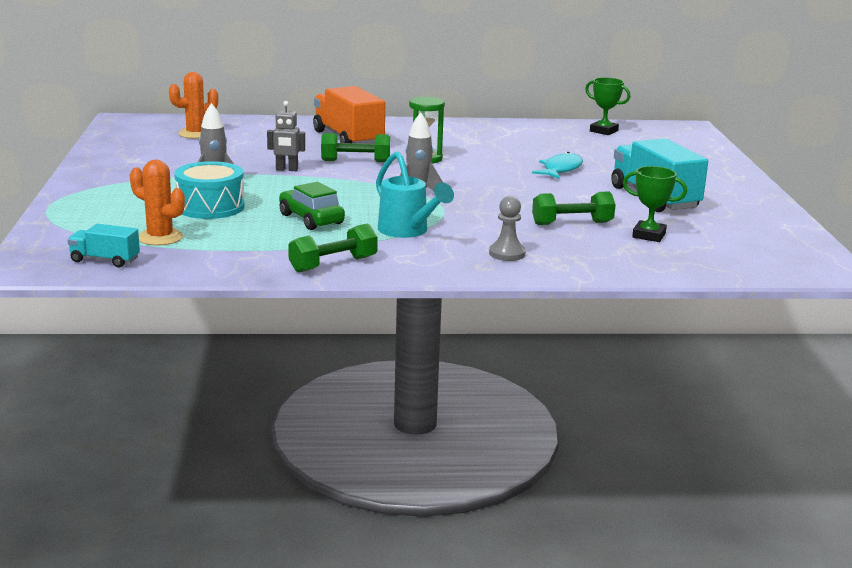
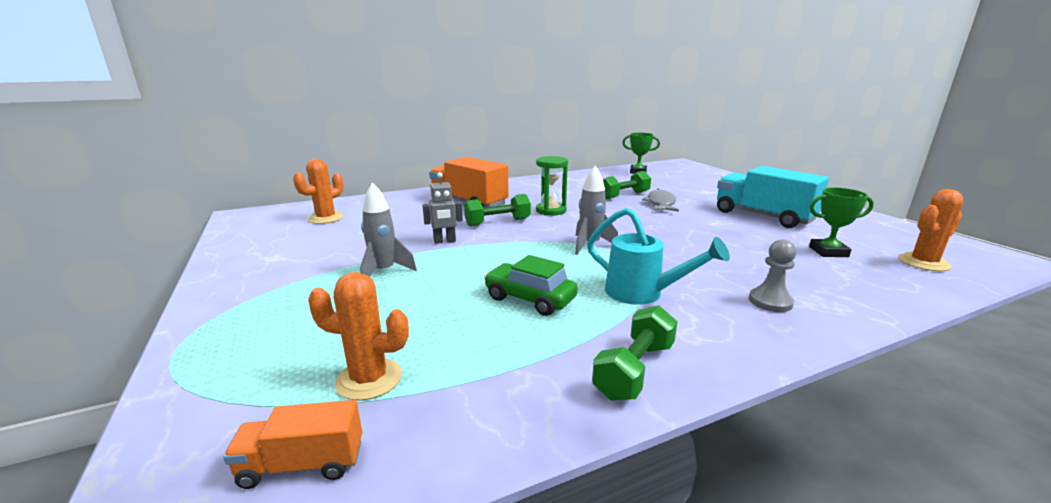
camera: 20 degrees left, 0 degrees up
(105, 260) = (302, 464): turquoise truck -> orange truck
(210, 207) = (402, 306): turquoise drum -> none
(560, 169) = (660, 203): turquoise fish -> grey fish
(572, 223) = (755, 252): green dumbbell -> green dumbbell (624, 195)
(727, 258) = (923, 263): none -> orange cactus

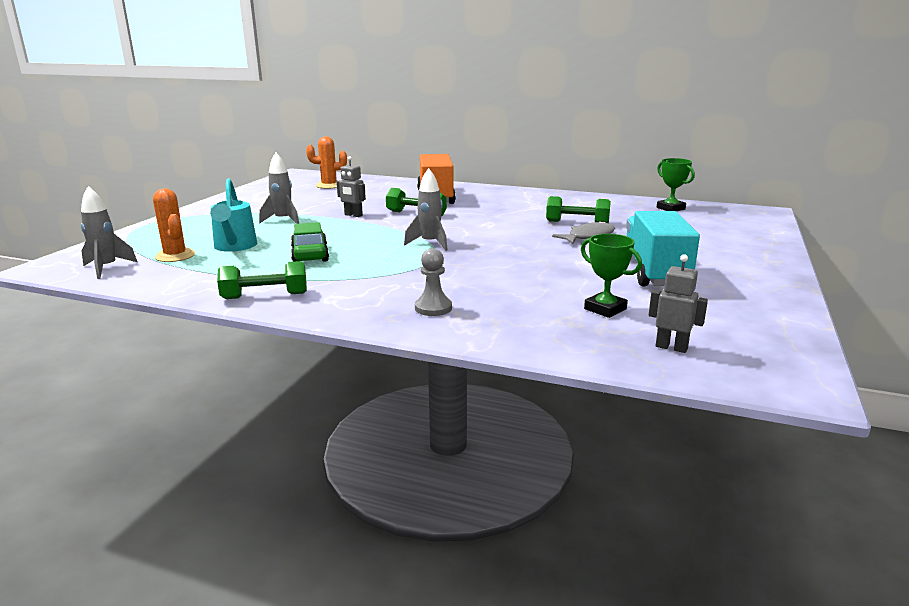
camera: 45 degrees right, 0 degrees up
(302, 464) = (107, 268): orange truck -> grey rocket
(551, 211) = (476, 217): green hourglass -> none
(643, 294) = (372, 275): turquoise watering can -> turquoise watering can (234, 247)
(923, 263) = (671, 347): orange cactus -> grey robot

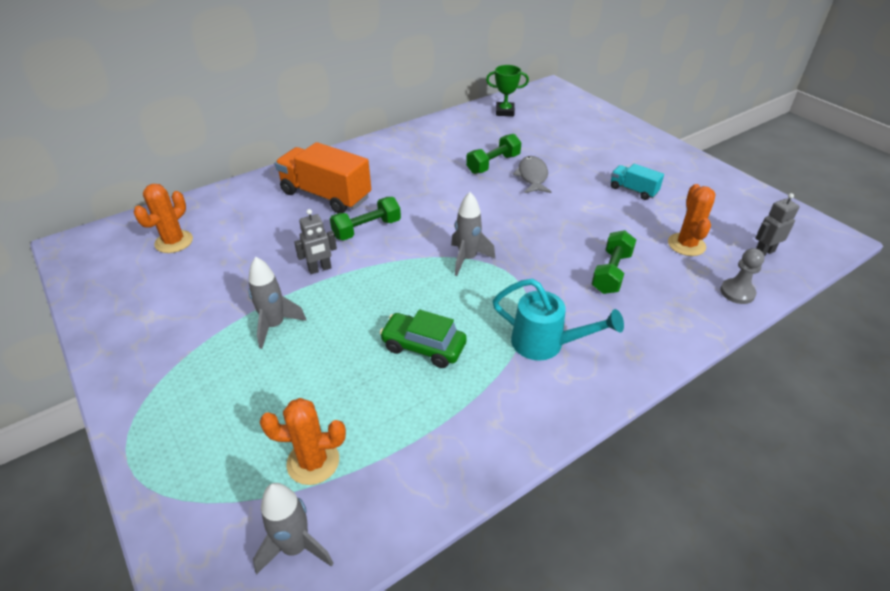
camera: 55 degrees left, 20 degrees up
(234, 247) = (335, 397): turquoise watering can -> turquoise watering can (546, 344)
(265, 296) = (521, 420): green dumbbell -> green dumbbell (611, 273)
(433, 308) = (629, 323): grey pawn -> grey pawn (737, 292)
(605, 309) = (686, 245): green trophy -> orange cactus
(654, 272) = (633, 190): turquoise truck -> turquoise truck, size x0.51

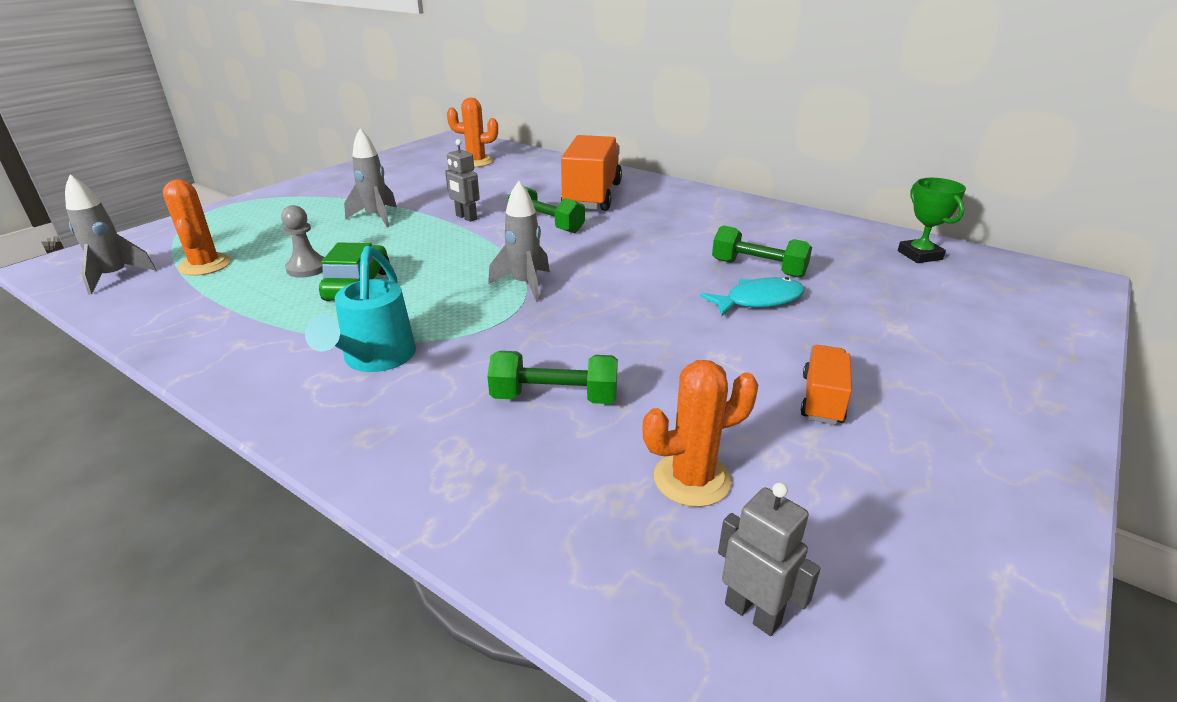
camera: 70 degrees right, 10 degrees down
(532, 176) = (758, 300): grey fish -> turquoise fish
(633, 190) = (822, 399): turquoise truck -> orange truck
(737, 292) = (571, 562): grey pawn -> grey pawn (307, 268)

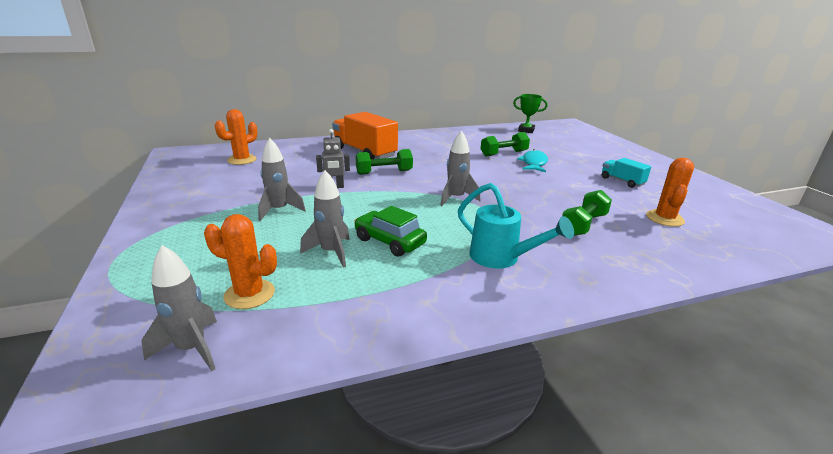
camera: 55 degrees left, 5 degrees down
(307, 268) = (331, 252): grey pawn -> grey rocket
(753, 613) = (747, 234): grey robot -> none
(822, 399) = (622, 181): orange truck -> turquoise truck

